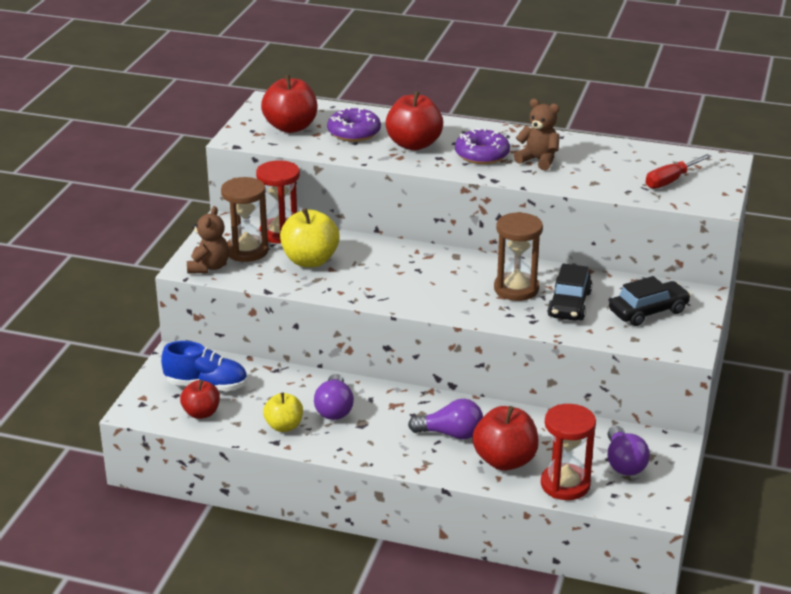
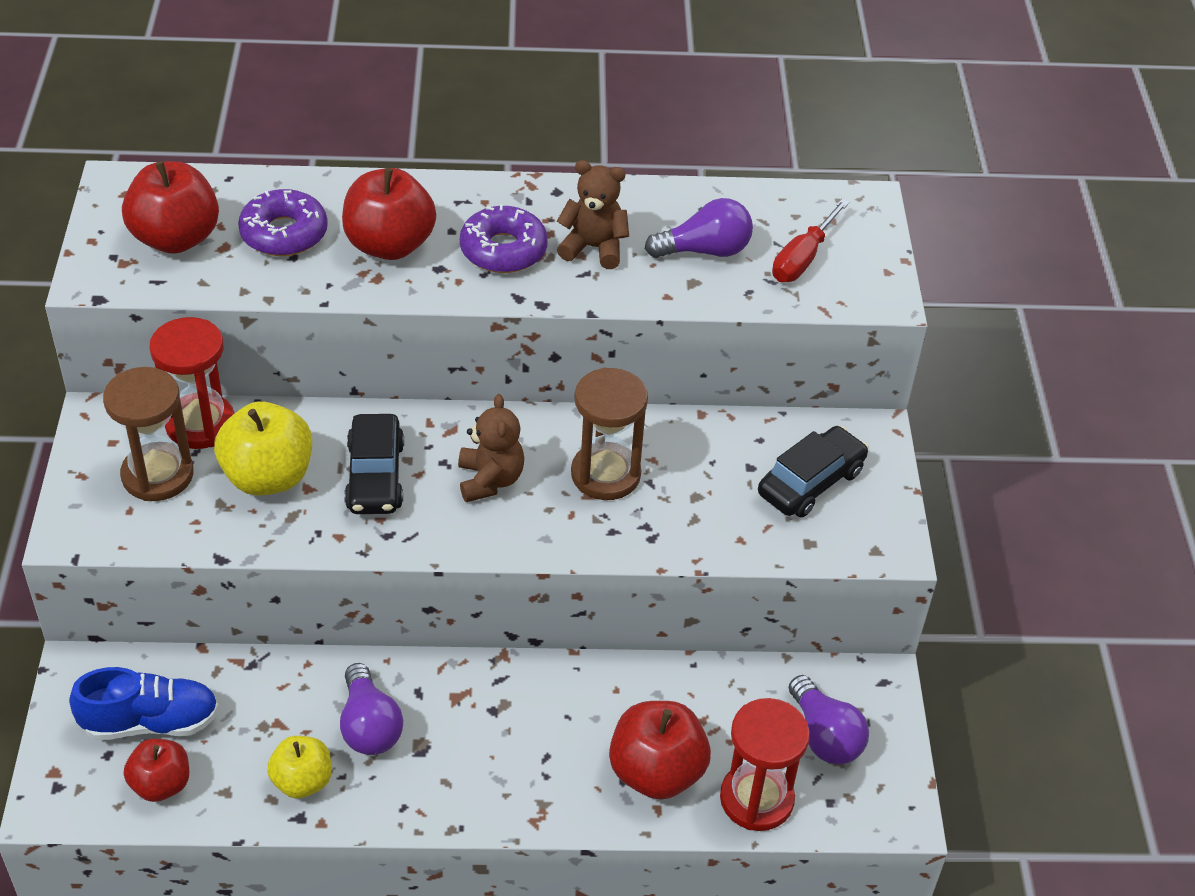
camera: 20 degrees left, 15 degrees up
(209, 267) = (106, 524): brown teddy bear -> brown teddy bear (490, 480)
(451, 434) = (561, 736): purple light bulb -> purple light bulb (705, 250)
(569, 304) = (693, 491): black car -> black car (375, 476)

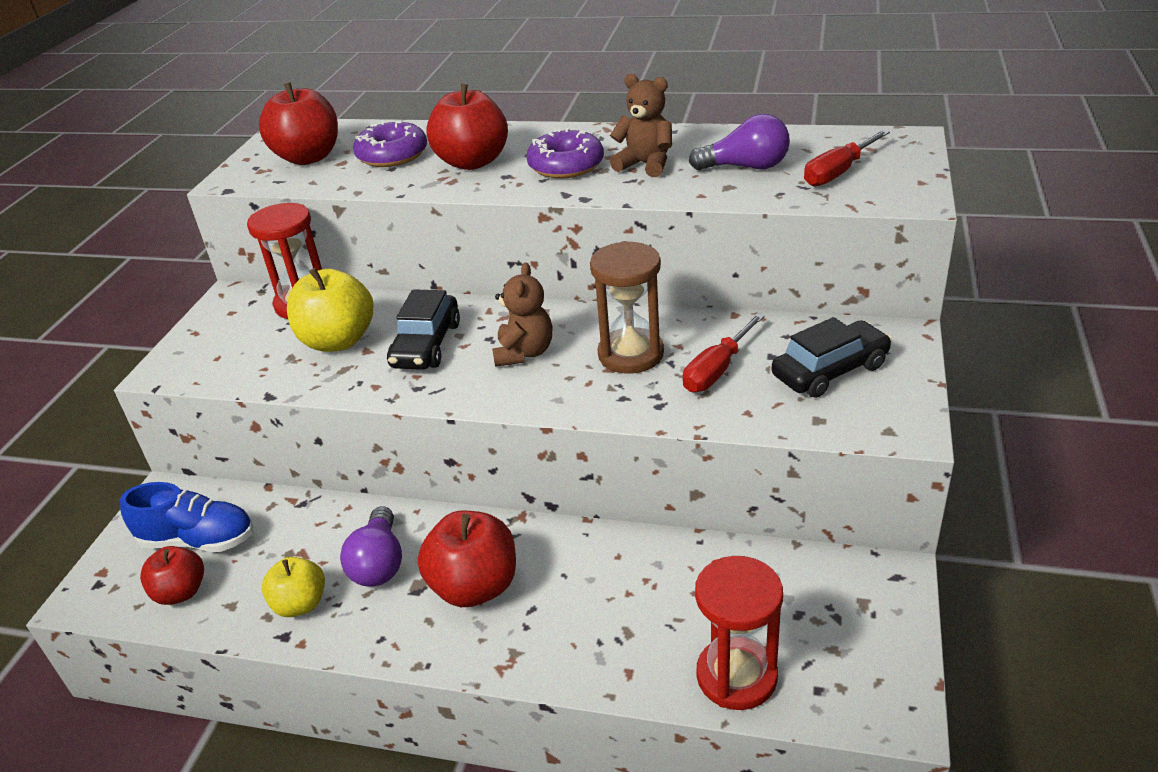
camera: 20 degrees right, 10 degrees down
(157, 475) = (252, 335): brown hourglass -> none
(656, 772) = (637, 636): red apple -> red apple (474, 587)
(699, 488) = (717, 369): none -> red screwdriver
(825, 736) = (823, 622): purple light bulb -> none

